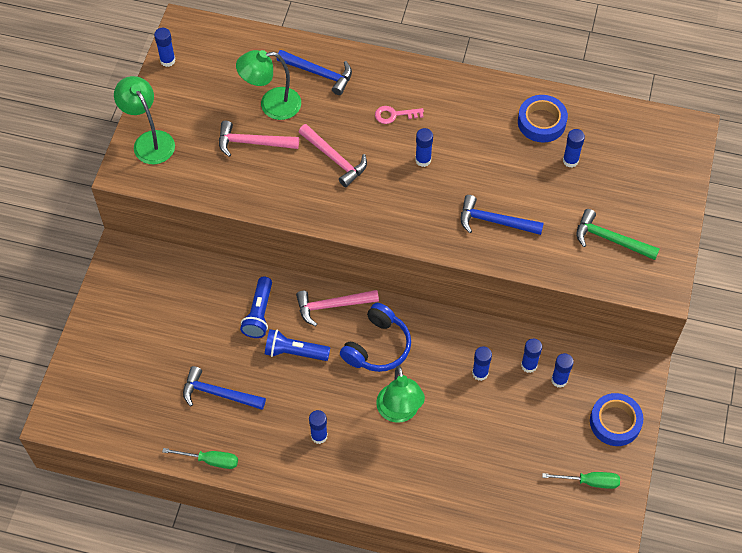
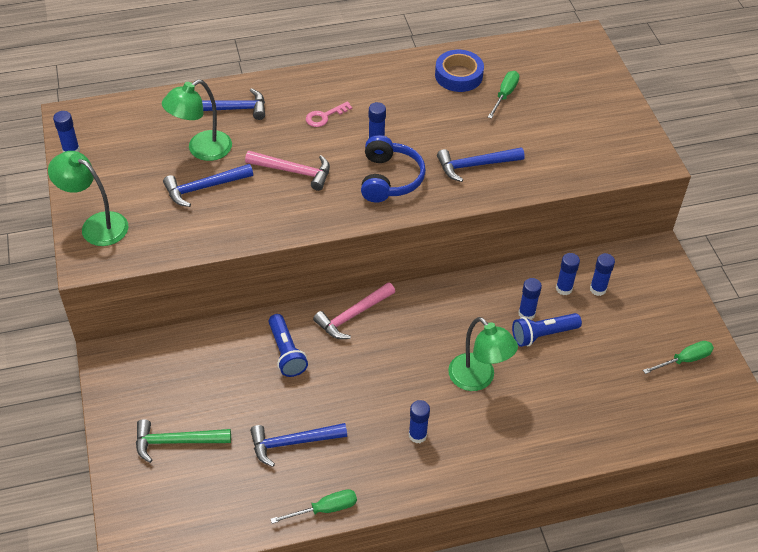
camera: 30 degrees left, 10 degrees down
(252, 143) = (204, 188): pink hammer -> blue hammer
(294, 352) = (343, 371): blue flashlight -> blue flashlight (542, 335)
(377, 346) = (419, 332): blue headphones -> blue headphones (389, 179)
(570, 161) = (504, 95): blue glue stick -> green screwdriver
(610, 239) = (583, 141): green hammer -> green hammer (176, 442)
(615, 422) = (668, 302): blue tape -> none

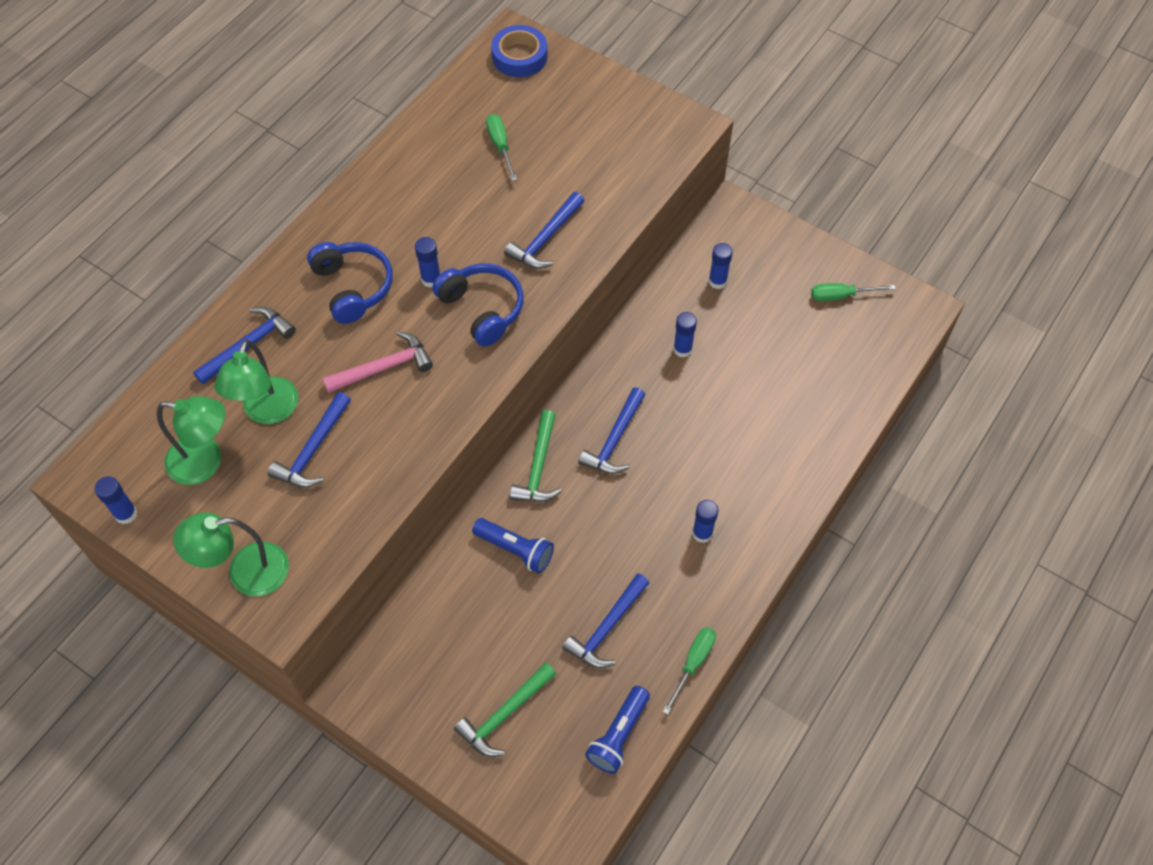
camera: 40 degrees left, 10 degrees up
(324, 116) = (353, 287): pink key -> blue headphones
(353, 315) = (538, 467): pink hammer -> green hammer
(419, 335) = (614, 440): none -> blue hammer
(458, 75) = (437, 153): blue tape -> blue tape (519, 56)
(478, 379) = (701, 442): green lamp -> green lamp (206, 462)
(542, 335) = (713, 359): blue flashlight -> blue flashlight (618, 735)
(564, 288) = (690, 302): blue glue stick -> none
(684, 360) = (841, 296): green screwdriver -> green screwdriver turned 120 degrees counterclockwise

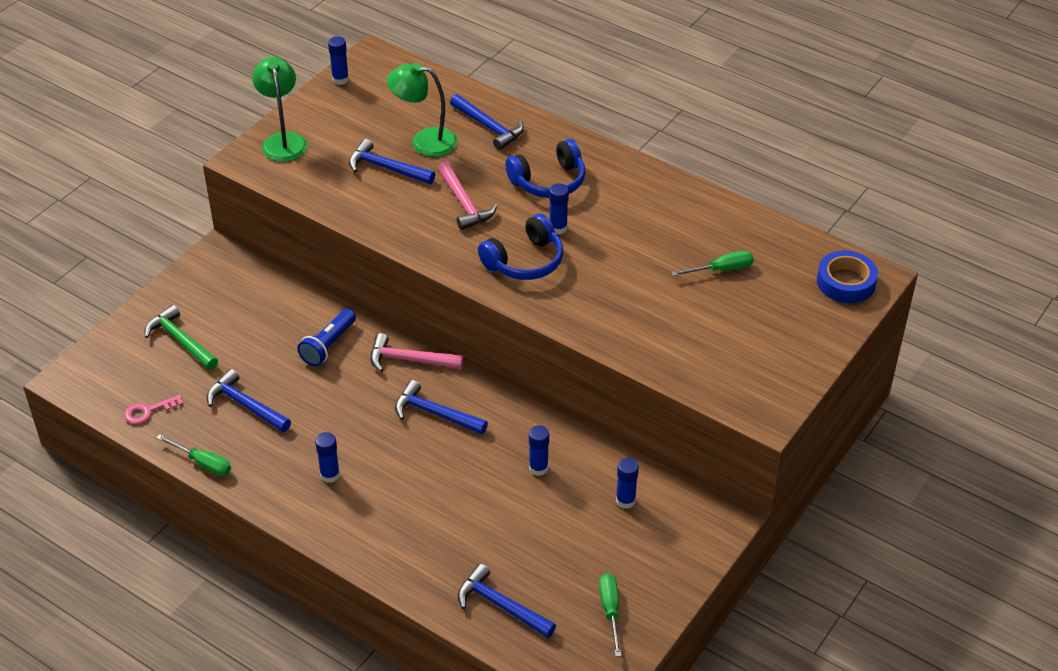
camera: 90 degrees right, 15 degrees down
(206, 462) = (381, 114): green lamp -> none
(538, 467) = (409, 360): green hammer -> pink hammer
(545, 239) = (607, 302): blue hammer -> blue hammer (501, 605)
(618, 735) = (148, 411): blue flashlight -> pink key

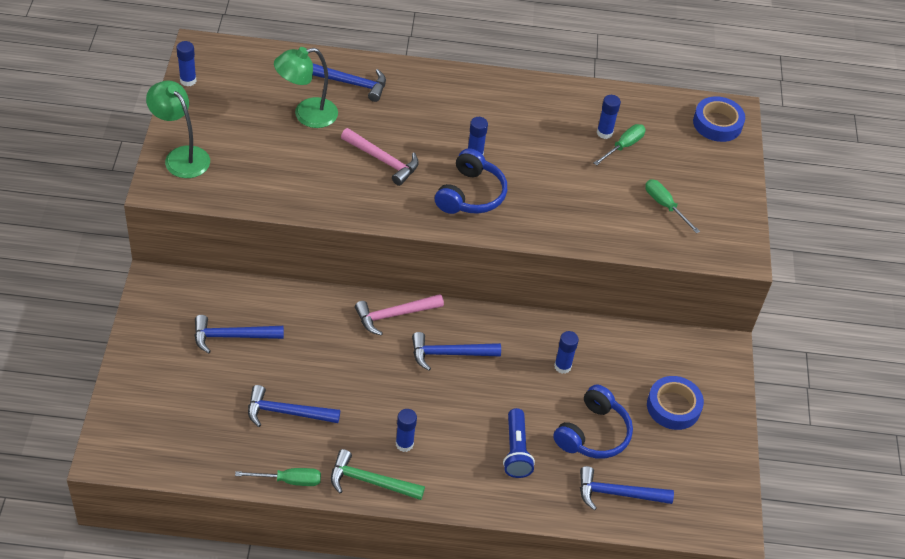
camera: 35 degrees left, 5 degrees up
(148, 411) = (204, 454): pink key -> none
(180, 341) = (183, 377): green hammer -> green hammer (370, 481)
(328, 346) = (317, 329): blue flashlight -> blue flashlight (516, 451)
(386, 168) = (293, 151): blue hammer -> blue hammer (232, 336)
(549, 181) = (436, 116): blue headphones -> blue headphones (593, 433)
(610, 611) = (698, 460): green screwdriver -> green screwdriver (665, 205)
(624, 550) = (673, 406): none -> blue tape
(625, 501) = (645, 365): blue glue stick -> blue glue stick (604, 133)

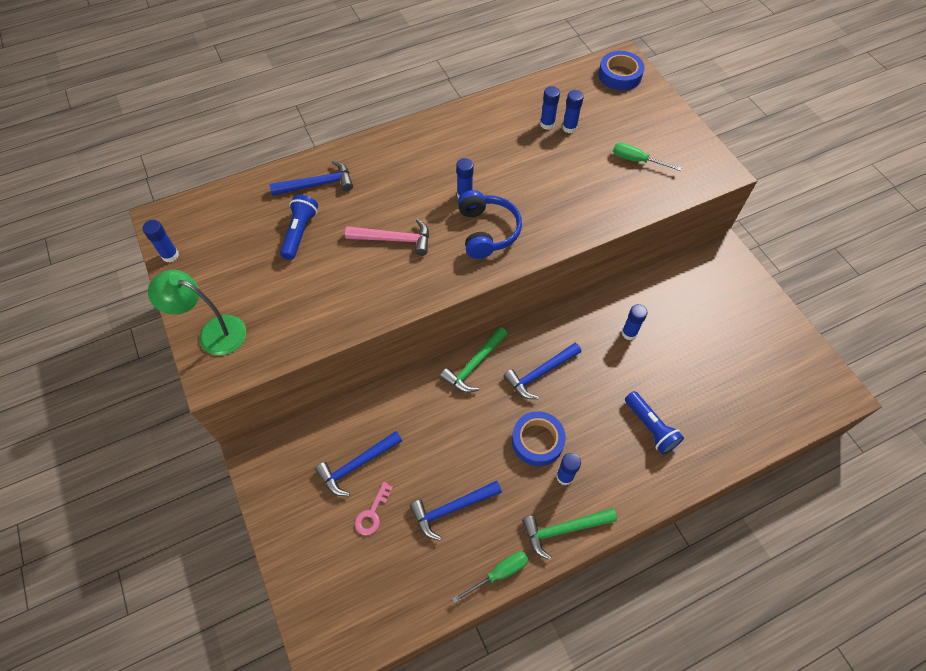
camera: 25 degrees left, 10 degrees up
(218, 378) = (372, 513): none -> pink key
(307, 115) = (300, 232): green lamp -> blue flashlight
(394, 315) = (474, 365): pink hammer -> green hammer
(593, 433) = (692, 376): blue headphones -> none
(617, 493) = (747, 417): blue hammer -> none
(623, 146) = (569, 128): green screwdriver -> blue glue stick
(673, 406) = (728, 319): blue tape -> blue tape (537, 441)

